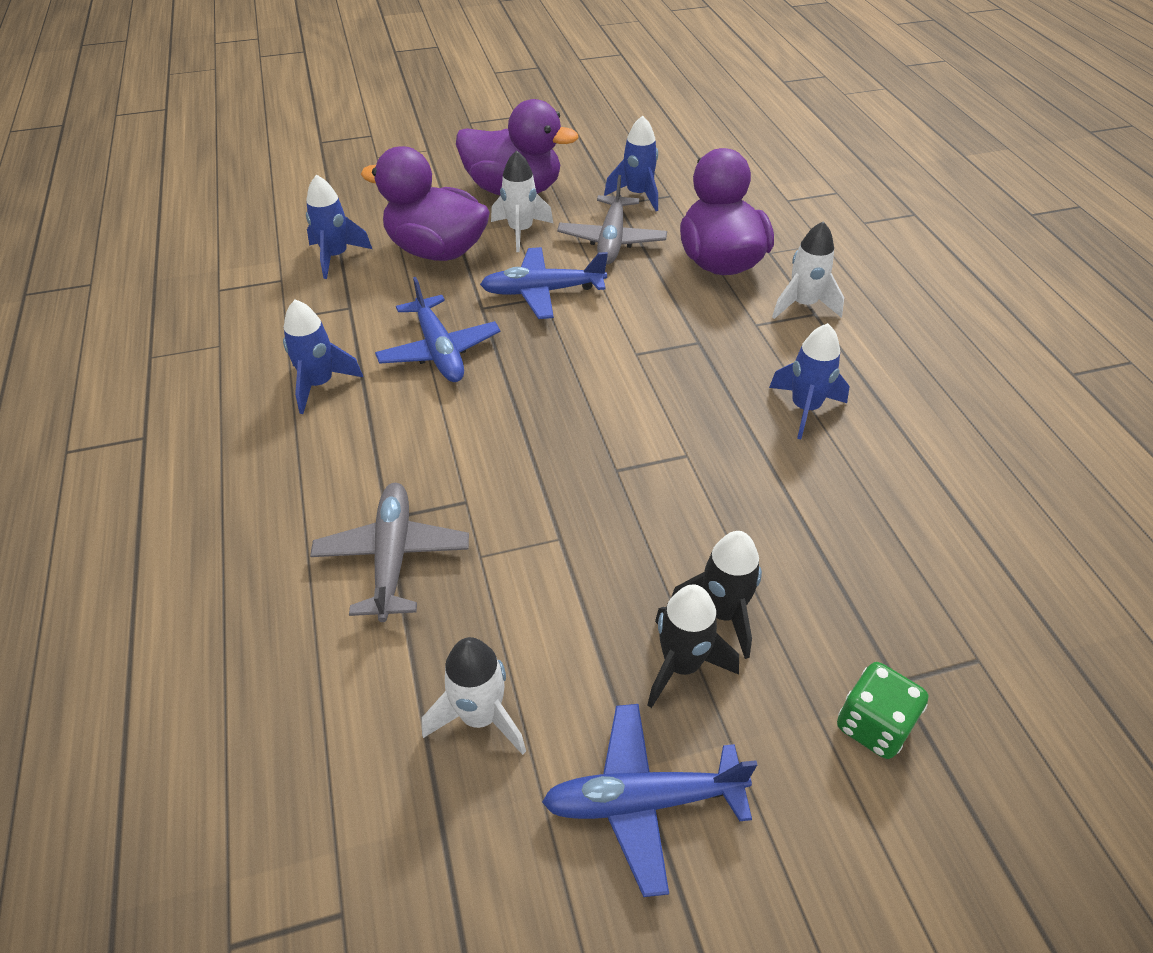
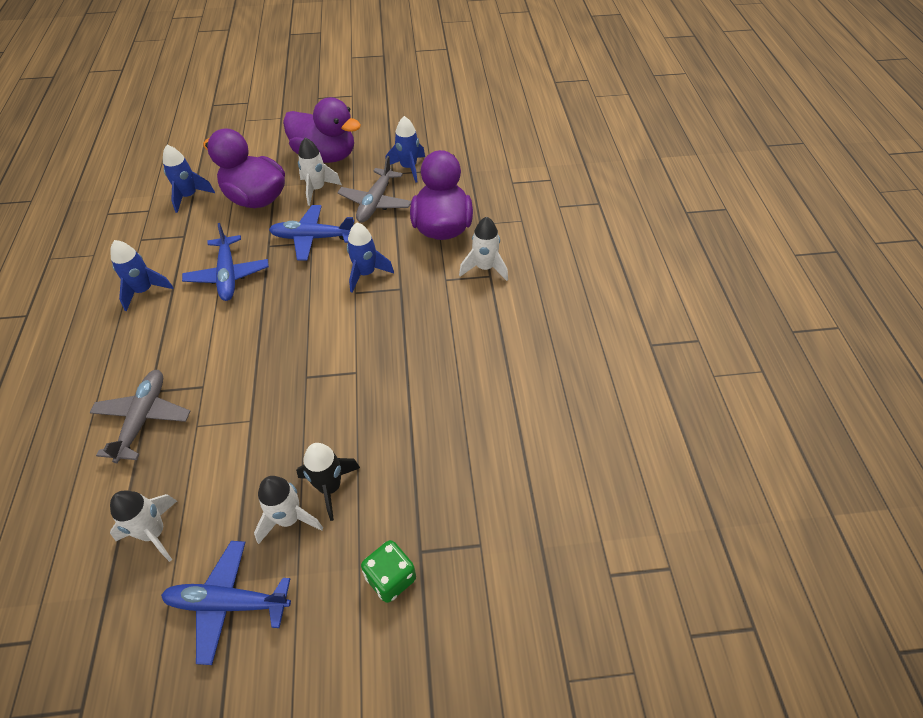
camera: 10 degrees right, 5 degrees up
(681, 665) = (289, 519): black rocket -> white rocket
(805, 408) = (449, 348): blue rocket -> blue rocket (366, 274)

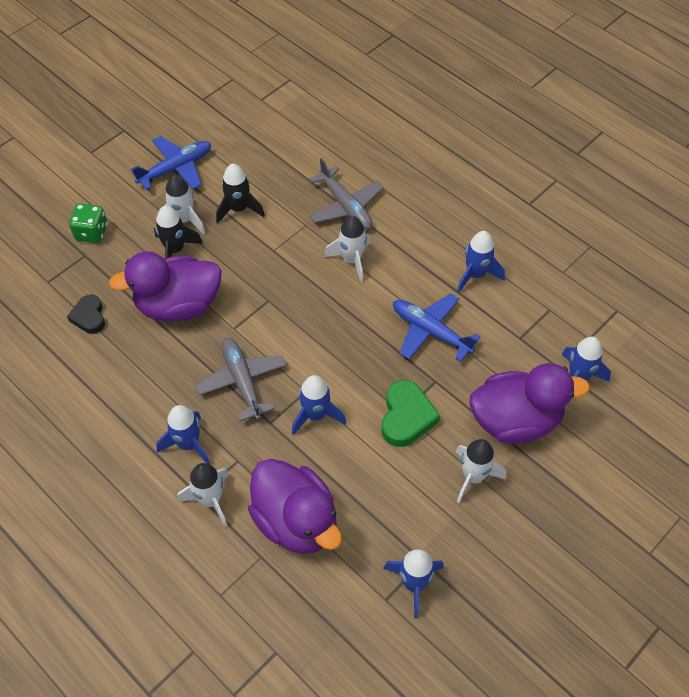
camera: 140 degrees right, 5 degrees up
(154, 533) = (256, 167): white rocket -> white rocket (352, 260)
(228, 490) = (239, 209): none -> black rocket
(312, 238) = (406, 417): blue plane -> green heart
(325, 156) = (522, 530): purple duck -> purple duck (178, 305)
(375, 202) = (395, 504): grey plane -> grey plane (242, 381)
(467, 470) = (89, 317): none -> black heart
(470, 309) = (188, 444): none -> blue rocket

